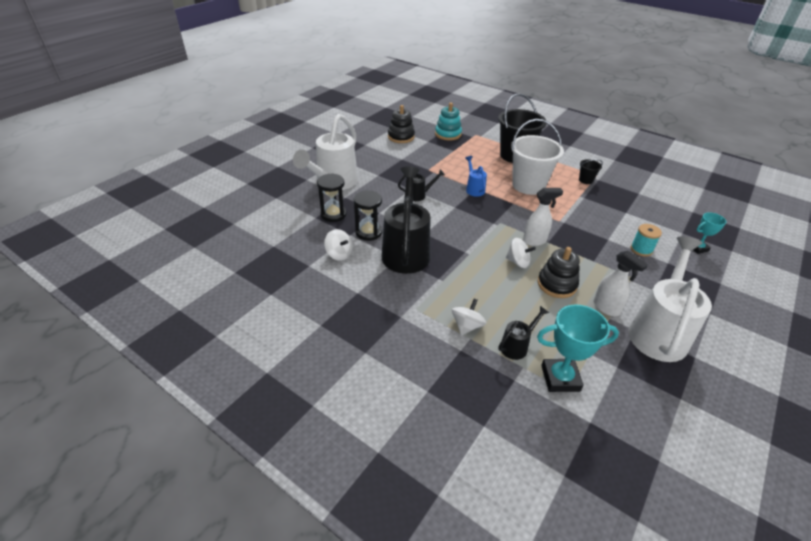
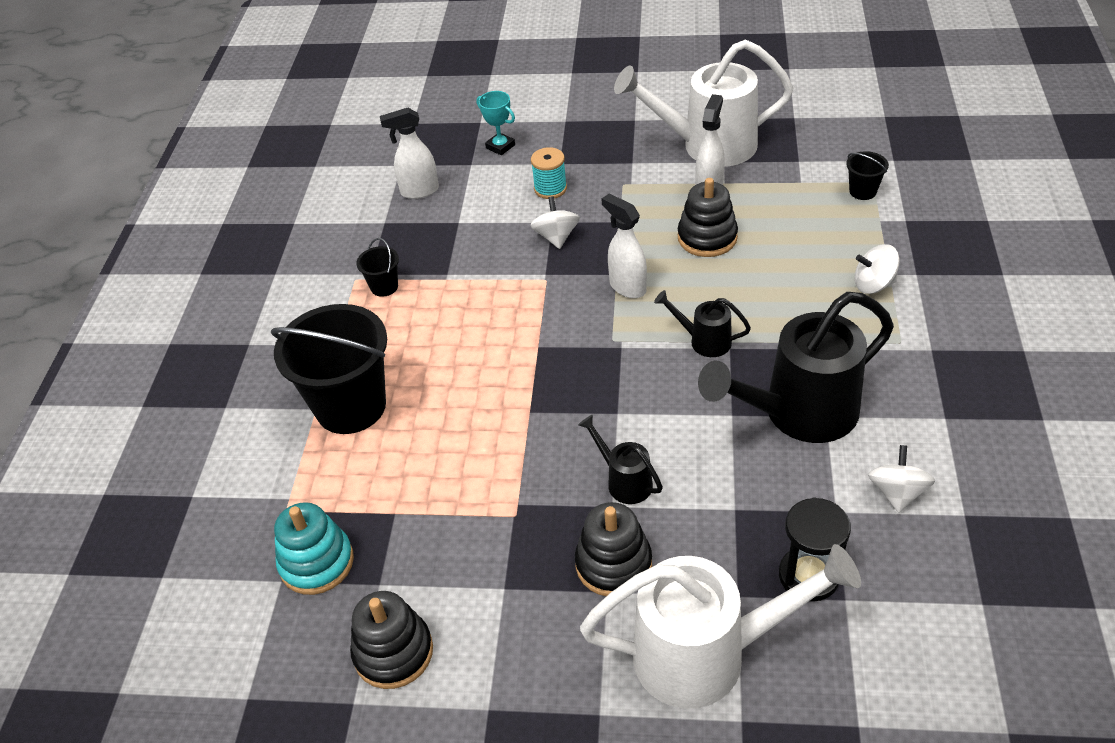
camera: 115 degrees left, 5 degrees up
(368, 232) = (804, 489): black hourglass -> none
(386, 180) = (613, 564): none -> black stacking toy
(474, 189) = (533, 413): blue watering can -> none
(517, 346) = (855, 234): black watering can -> black watering can (704, 341)
(518, 262) = (696, 286): white spinning top -> white spinning top (556, 237)
(528, 185) = (460, 348): white bucket -> none
(560, 378) = (862, 191): turquoise trophy -> black bucket
(662, 209) = (419, 191): none -> white spray bottle

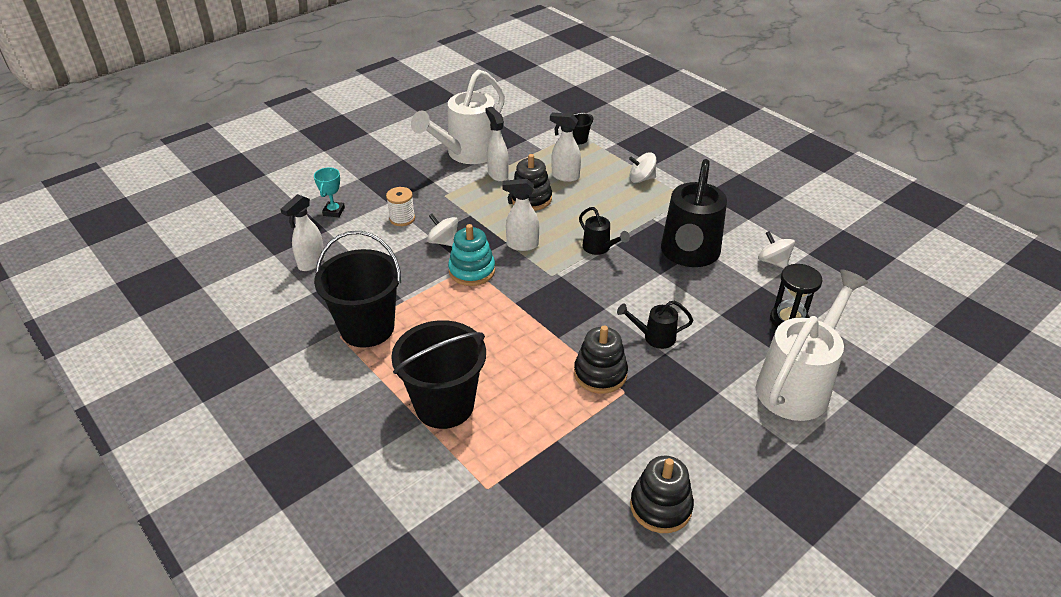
camera: 50 degrees left, 5 degrees down
(317, 563) = (550, 500): turquoise stacking toy -> turquoise stacking toy (472, 271)
(384, 287) = (367, 328): black bucket -> black bucket, size x2.32
(500, 146) = (334, 211): turquoise trophy -> turquoise trophy turned 75 degrees counterclockwise
(550, 189) = (402, 219): turquoise spool -> white spool
(613, 564) = (704, 378): black stacking toy -> black stacking toy (600, 374)
(704, 341) = (599, 248): black watering can -> black watering can turned 105 degrees counterclockwise
(782, 231) = (565, 176): none -> white spray bottle
(873, 284) = (641, 179): white spinning top -> white spinning top turned 45 degrees clockwise

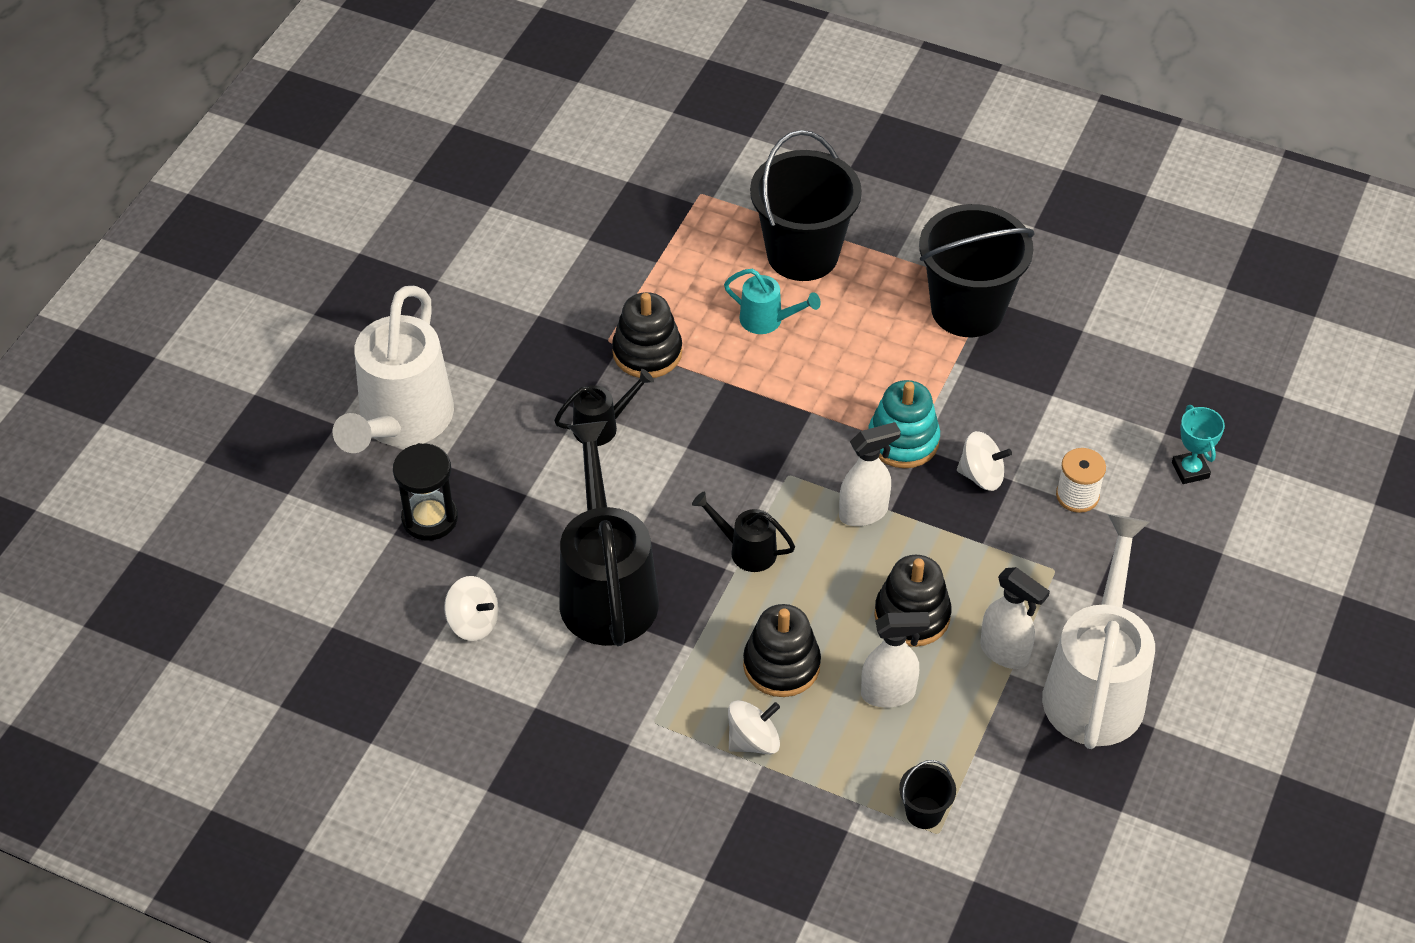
camera: 155 degrees right, 10 degrees up
(311, 263) = (1129, 372): white spray bottle -> none
(503, 367) = (767, 320): none -> turquoise watering can
(660, 506) = (519, 236): black stacking toy -> black stacking toy (781, 665)

